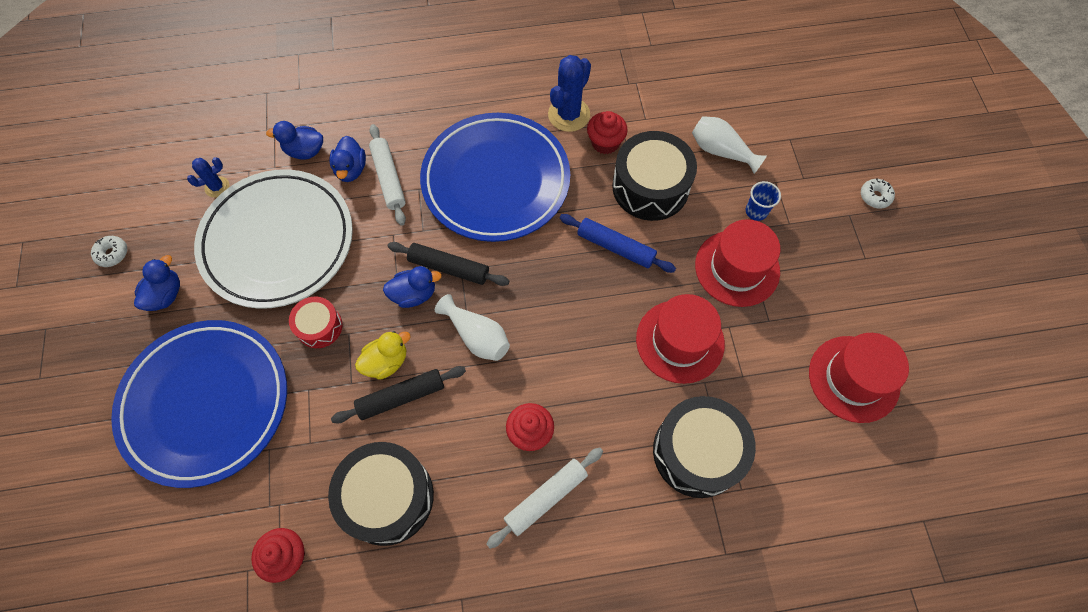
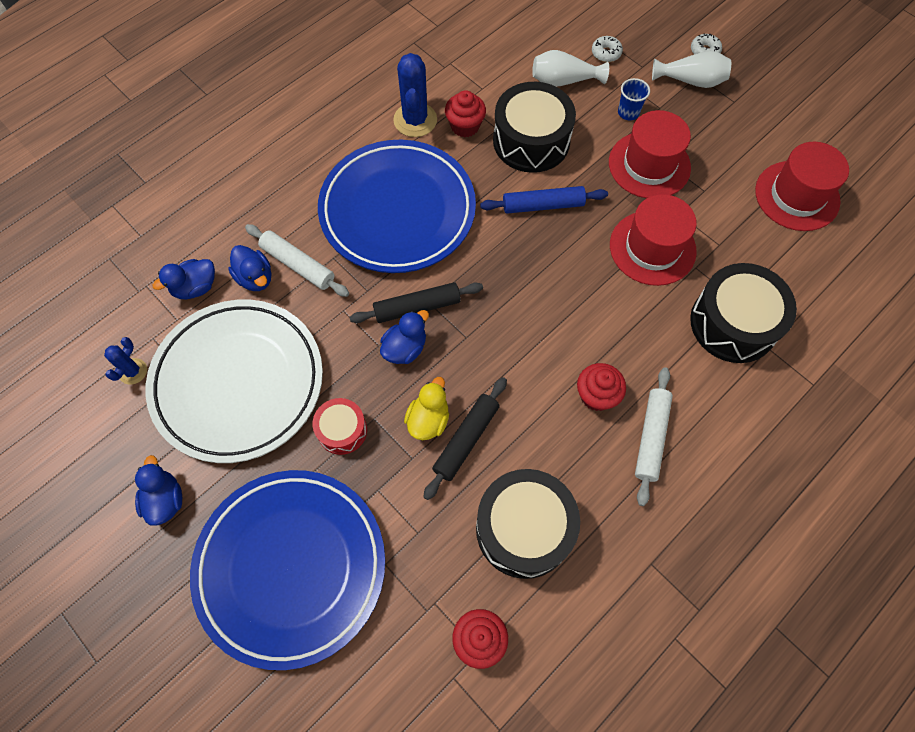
camera: 35 degrees left, 0 degrees up
(112, 254) = (74, 499): white donut -> white donut (606, 53)
(477, 336) = (489, 348): white vase -> white vase (691, 81)

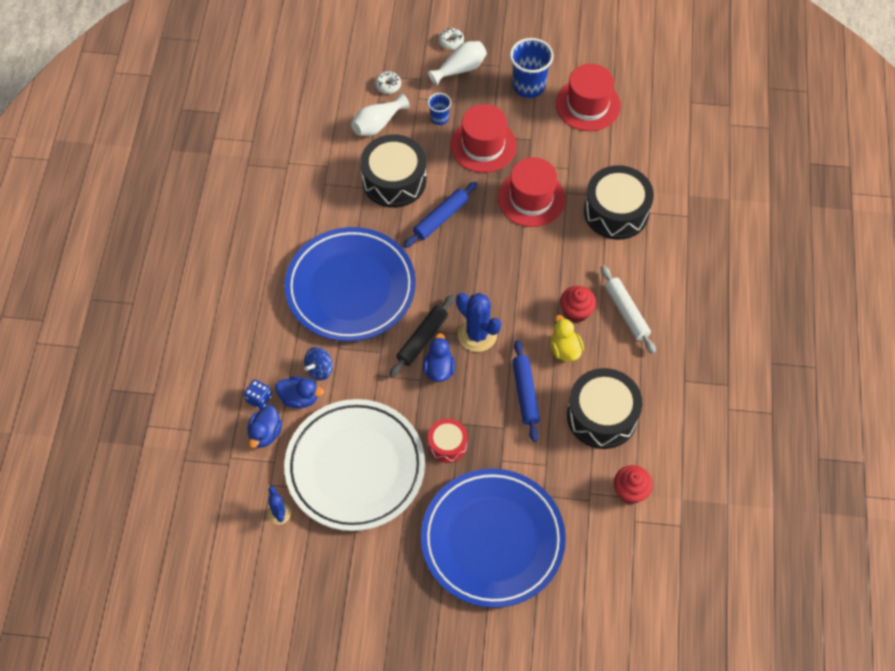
camera: 40 degrees left, 5 degrees down
(165, 500) = (380, 566): blue duck -> none
(221, 252) = (259, 399): none -> blue dice
(298, 265) = (319, 369): white rolling pin -> blue spinning top
(415, 120) = (303, 219): blue cactus -> blue cactus (477, 334)
(428, 420) = (493, 399): yellow duck -> yellow duck (565, 349)
(465, 126) = (341, 200): red cupcake -> none
(466, 440) = (525, 393): black rolling pin -> blue rolling pin
(748, 138) = (528, 86): none -> blue cup

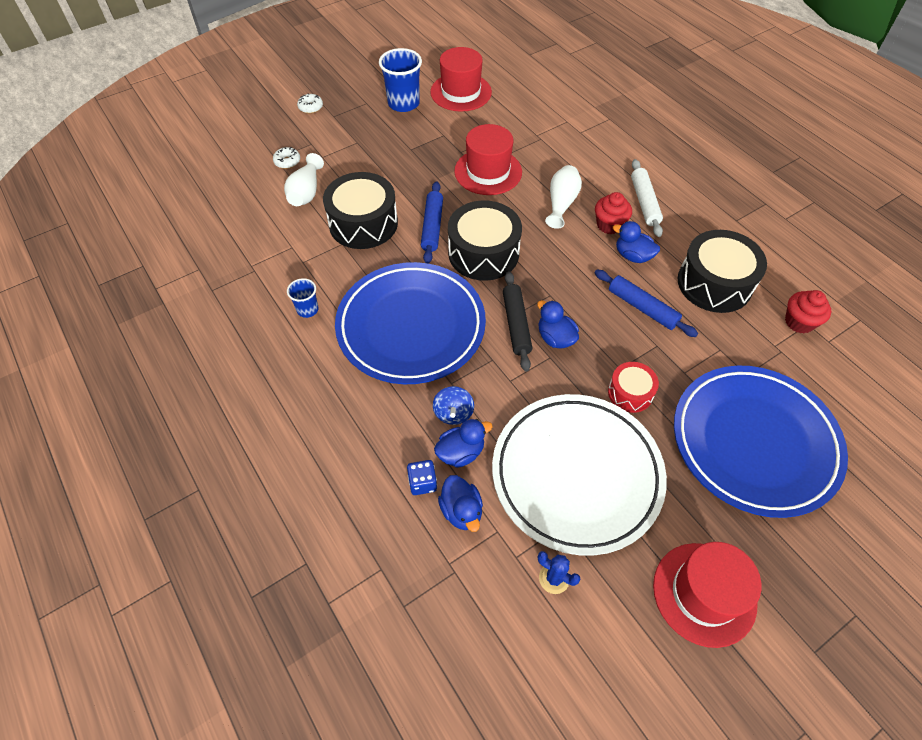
camera: 40 degrees left, 5 degrees down
(439, 118) = (355, 160): blue cup -> blue cup (307, 309)
(460, 69) = (337, 120): white vase -> white vase (561, 203)
(477, 334) = (556, 291): blue cactus -> none
(483, 145) = (411, 159): red hat -> red hat (704, 593)
(565, 349) = (633, 256): yellow duck -> blue duck
(616, 212) = (559, 144): black drum -> black drum (483, 253)
(626, 312) = (644, 202): white rolling pin -> white rolling pin turned 60 degrees clockwise

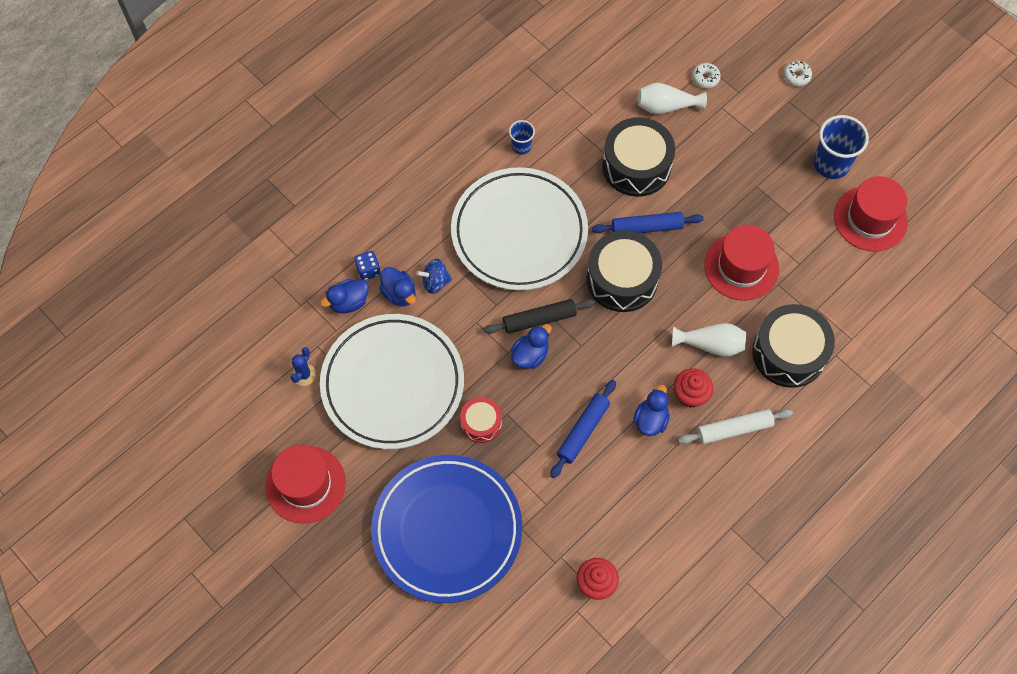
camera: 80 degrees right, 10 degrees up
(411, 326) = (519, 232): blue plate -> white plate
(714, 283) = (630, 501): black drum -> black drum (789, 353)

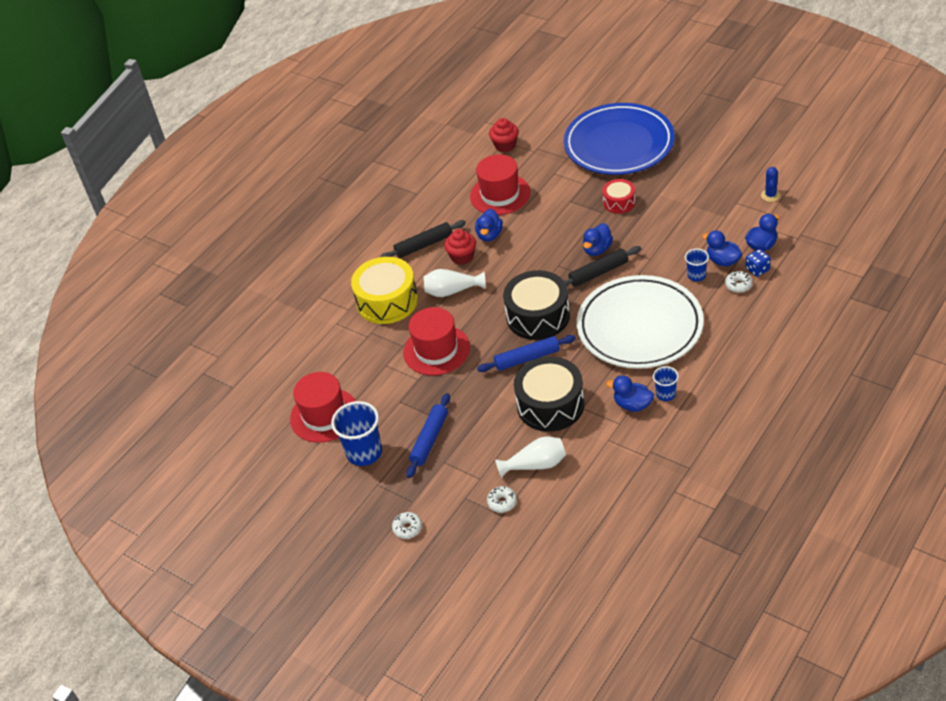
camera: 175 degrees right, 20 degrees down
(305, 484) = (732, 141): red hat -> red hat (500, 194)
(393, 384) = (698, 207): white plate -> none
(397, 255) = (738, 285): none -> white donut
(435, 282) = (696, 275): blue spinning top -> blue cup
(557, 144) = (632, 405): none -> blue duck
(583, 431) = (540, 216): blue rolling pin -> blue rolling pin (430, 439)
(734, 429) = (424, 245): white rolling pin -> black rolling pin
(789, 353) = (387, 301): black drum -> yellow drum

